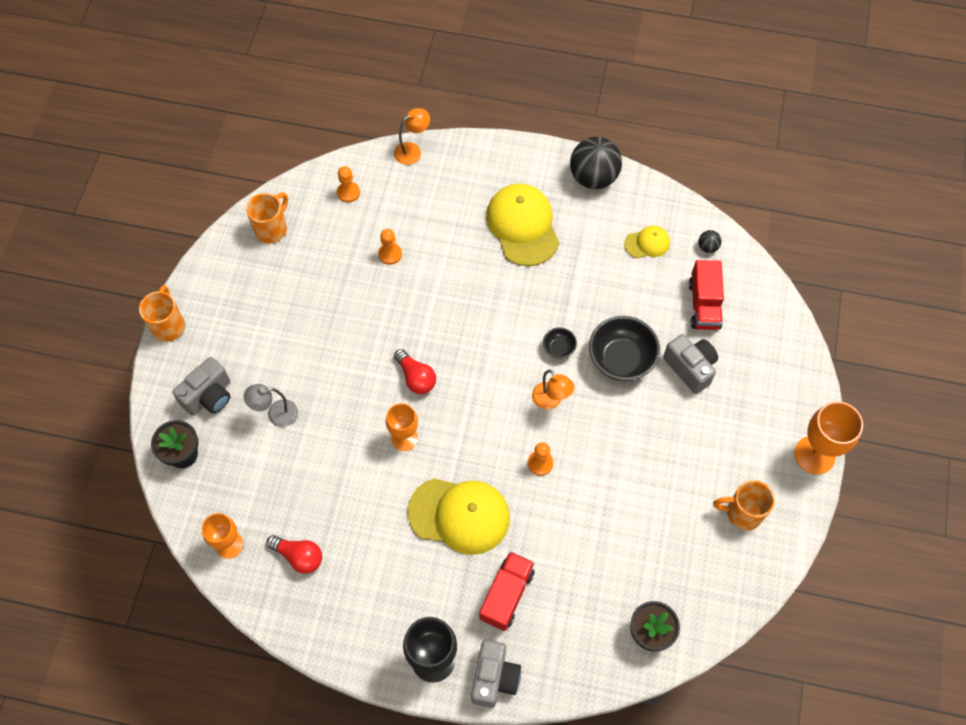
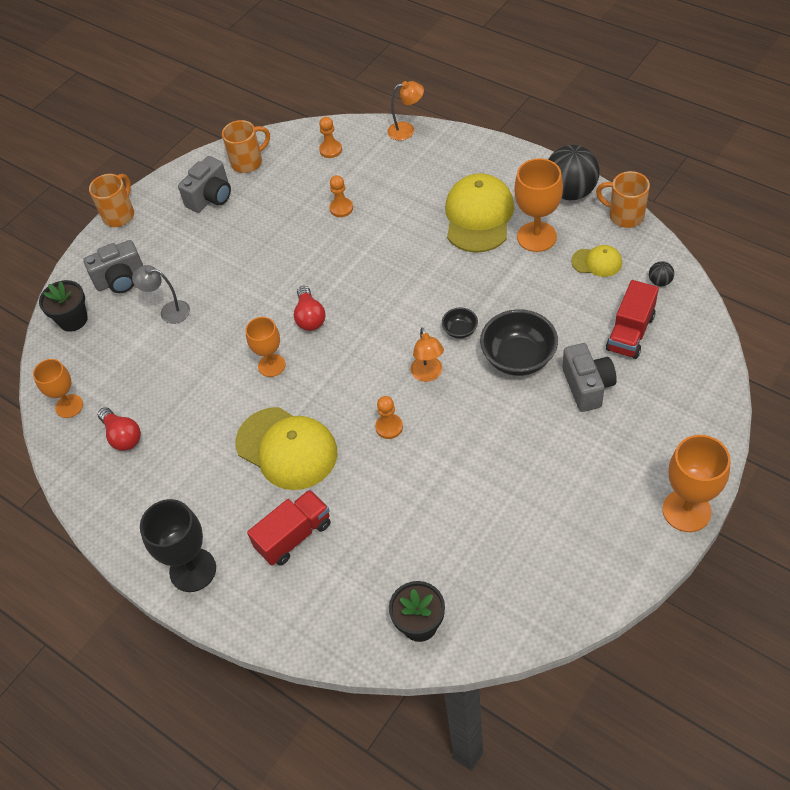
camera: 30 degrees right, 10 degrees down
(494, 678) = (241, 608): grey camera -> grey camera (211, 197)
(584, 232) = (536, 237): none -> orange goblet
(742, 513) = (578, 541): orange mug -> orange mug (624, 216)

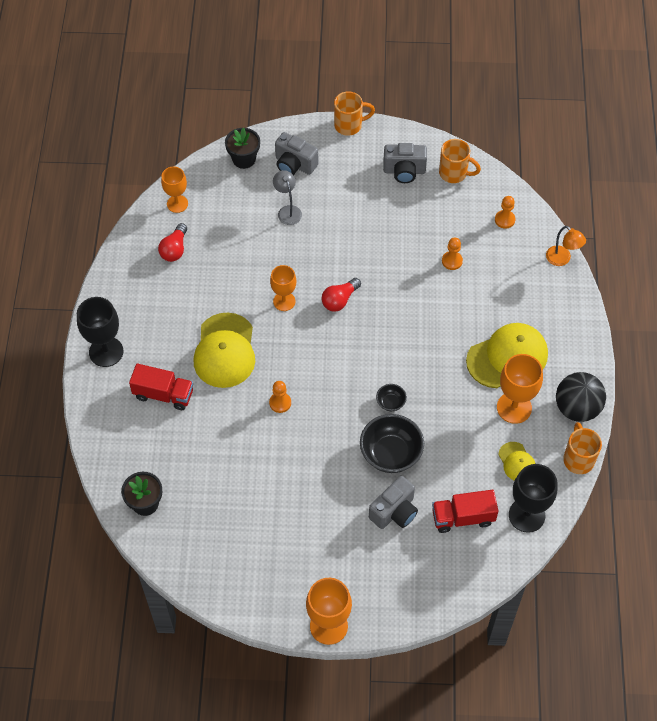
camera: 50 degrees right, 5 degrees up
(428, 374) = (339, 403): orange lamp -> none
(660, 282) = (526, 515): black ball -> black goblet

